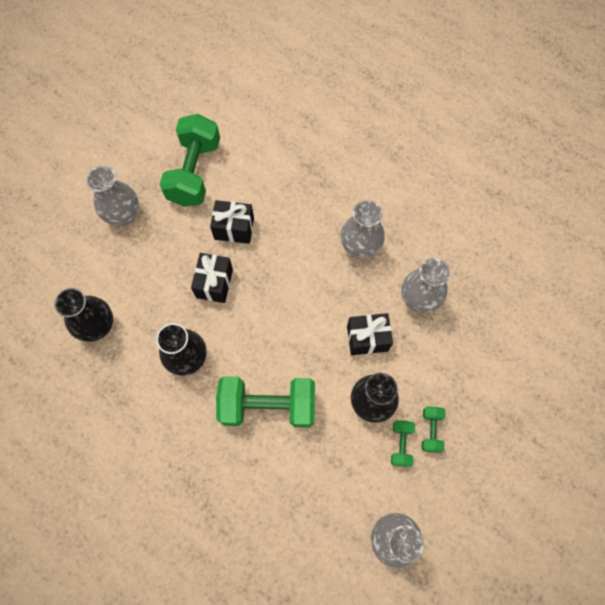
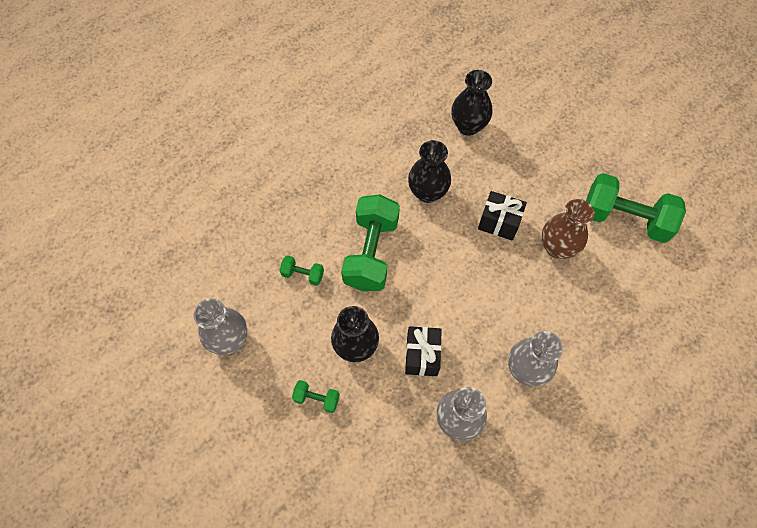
camera: 100 degrees right, 5 degrees down
(123, 215) = (578, 153): grey vase -> none
(234, 228) = (557, 247): black gift -> brown vase
(401, 444) = (310, 366): green dumbbell -> green dumbbell (303, 274)

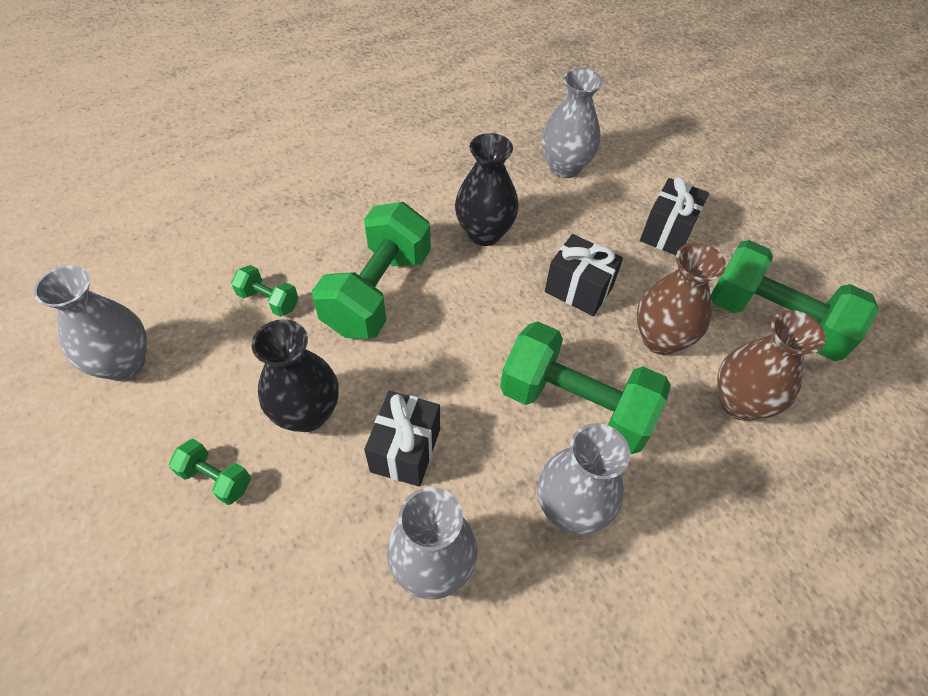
camera: 10 degrees right, 10 degrees down
(468, 126) = (565, 167): black vase -> grey vase
(515, 304) = (575, 405): none -> green dumbbell
(547, 165) = (667, 232): none -> black gift
(611, 280) = (739, 402): none -> brown vase

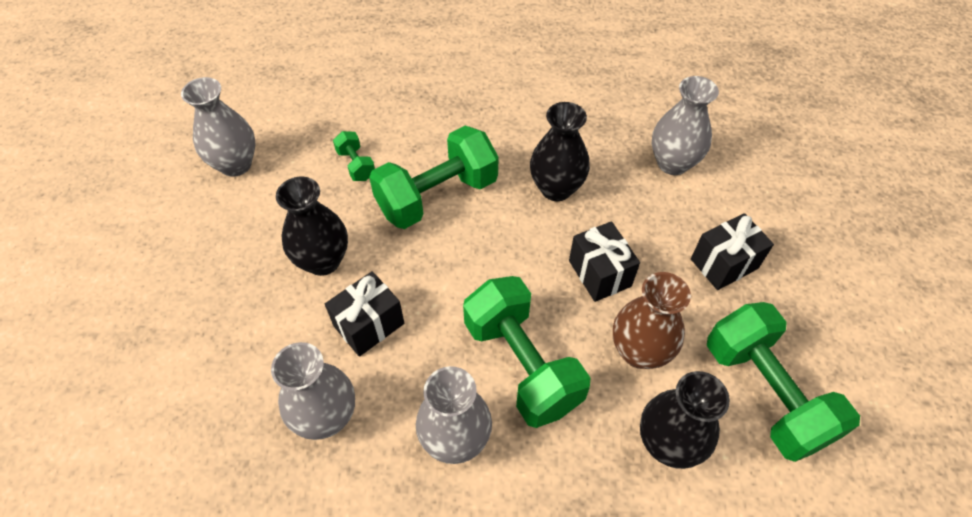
camera: 35 degrees right, 0 degrees up
(216, 478) = (236, 273): green dumbbell -> none
(739, 402) = (668, 443): brown vase -> black vase

